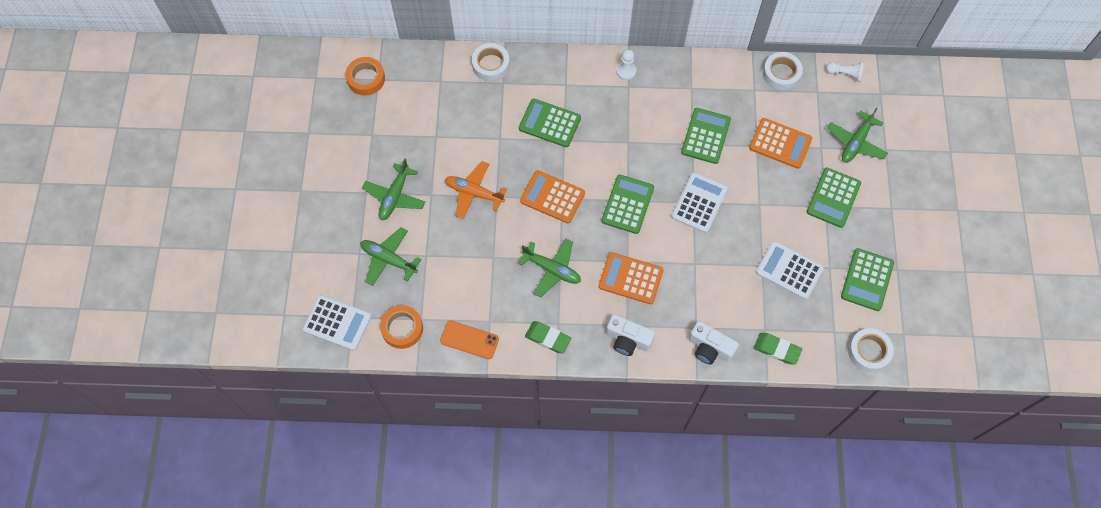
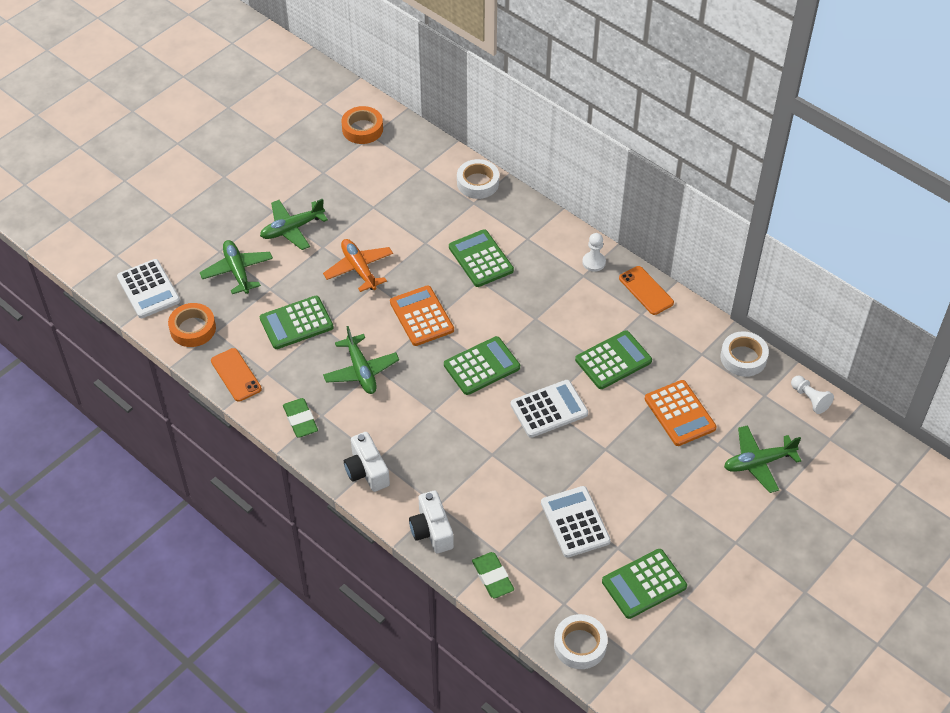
camera: 40 degrees right, 15 degrees down
(630, 278) = (421, 425): orange calculator -> none
(678, 68) = (646, 290): none -> orange phone
(833, 198) = (684, 493): green calculator -> green calculator (296, 323)

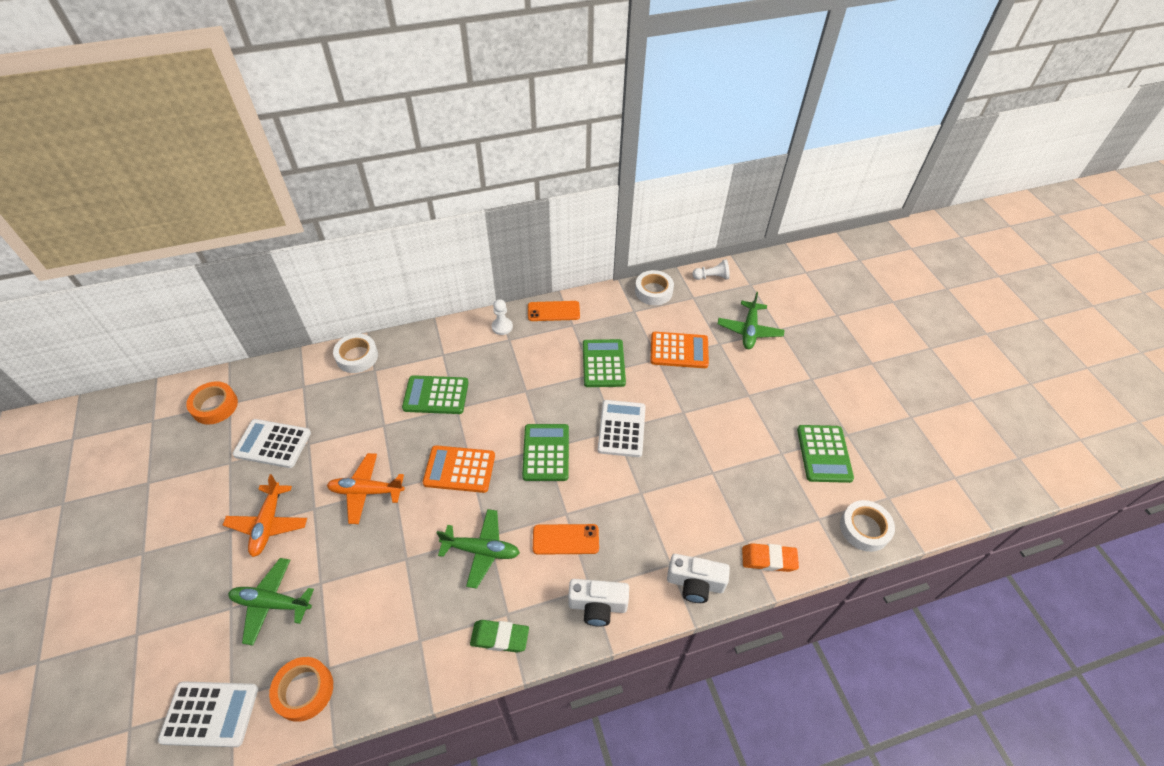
camera: 60 degrees left, 0 degrees up
(236, 375) = (399, 674): orange phone -> orange phone (565, 539)
(292, 229) = (268, 524): green plane -> orange plane
(296, 323) = (382, 579): green calculator -> none
(492, 577) = (768, 559): green eraser -> orange eraser
(575, 522) = (742, 469): white calculator -> white calculator (273, 444)

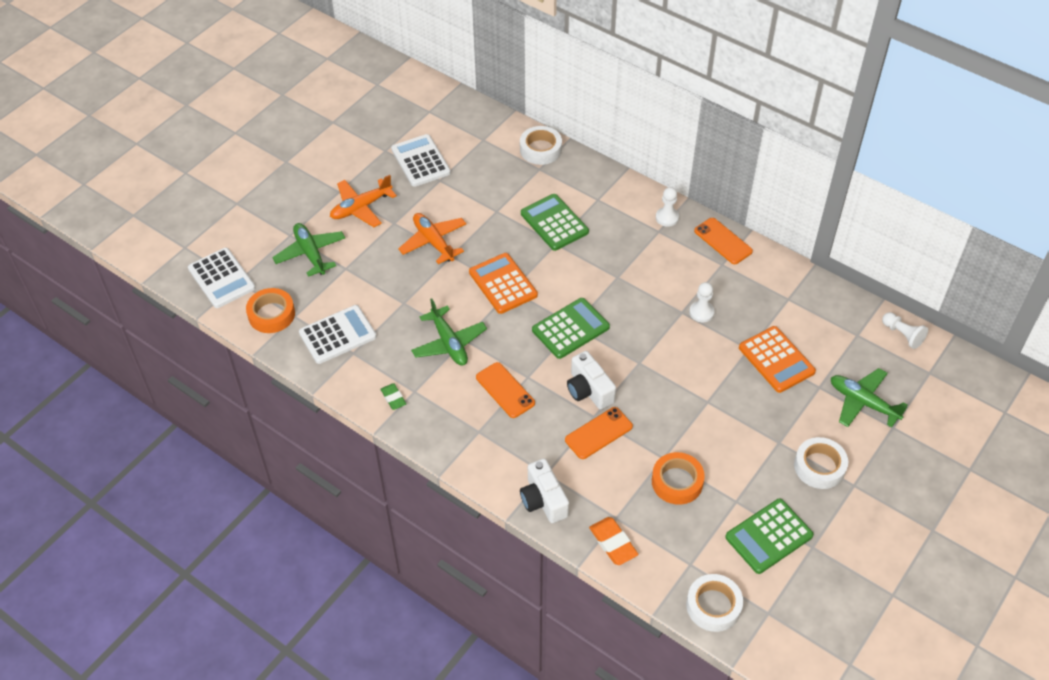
camera: 55 degrees right, 0 degrees up
(215, 406) = (419, 106): orange tape -> orange tape (677, 482)
(500, 637) = (393, 398): green eraser -> green eraser, size x0.65
(597, 606) = (468, 444): white camera -> white camera (589, 390)
(603, 363) = (701, 312): green calculator -> white pawn
(621, 428) = (644, 366): white calculator -> white calculator (337, 335)
(653, 291) = (830, 299): white tape -> white tape (819, 466)
(659, 500) = (598, 433): none -> orange phone
(749, 330) = (863, 402): green plane -> green plane turned 60 degrees clockwise

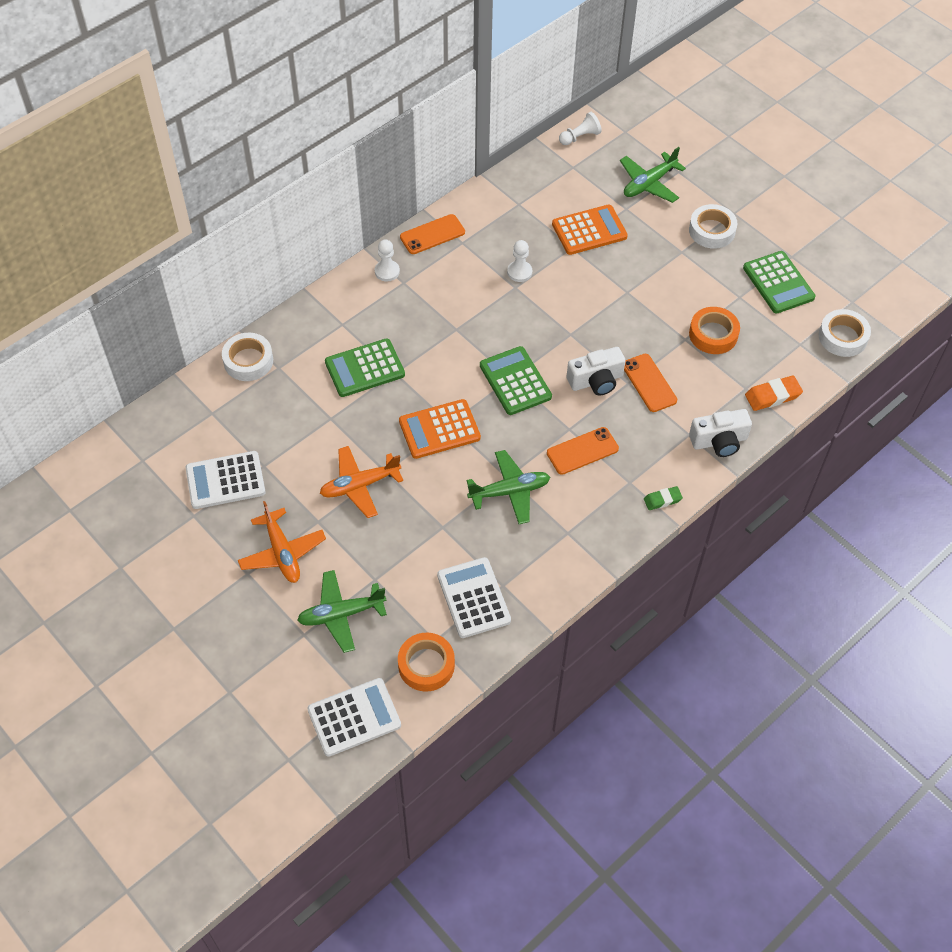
camera: 80 degrees left, 5 degrees up
(393, 398) = (573, 553): green eraser -> green eraser (662, 500)

